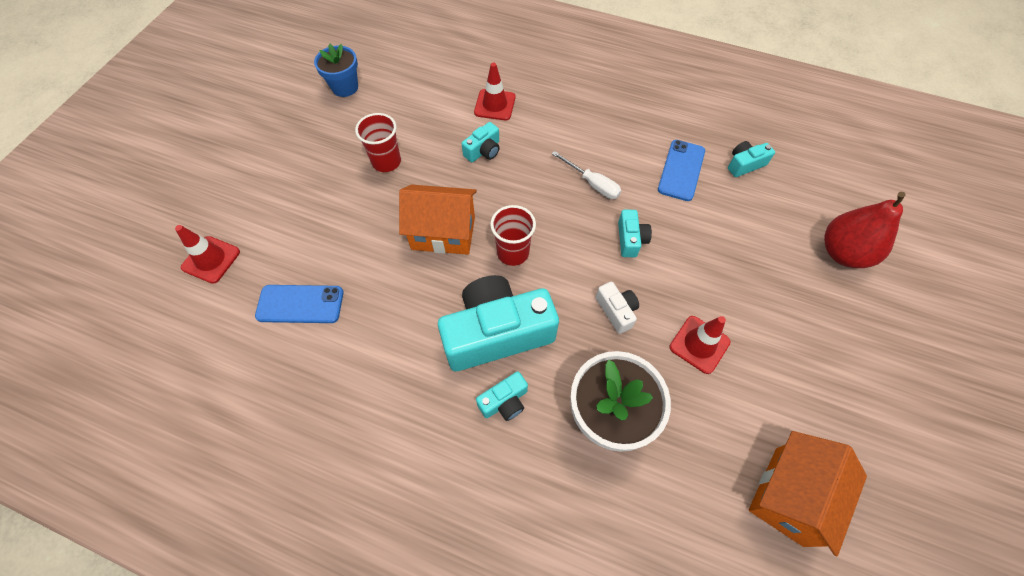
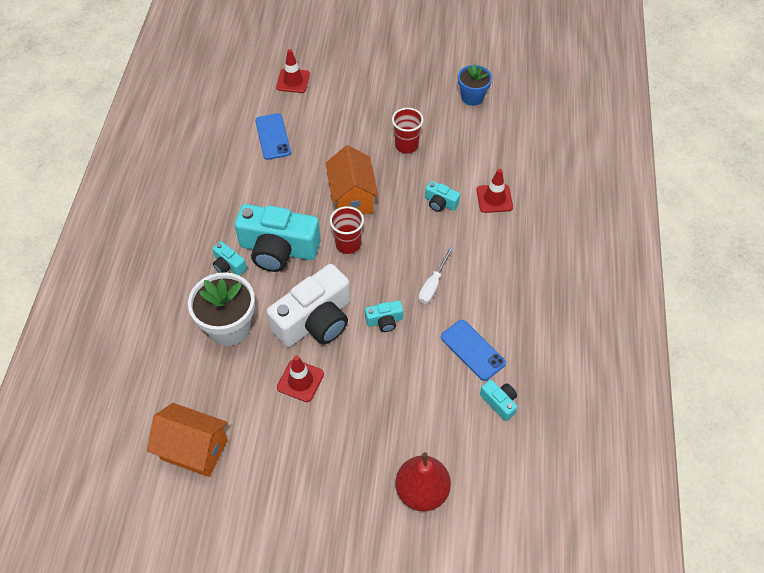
camera: 75 degrees right, 5 degrees down
(497, 333) = (278, 249): turquoise camera -> turquoise camera turned 135 degrees clockwise
(616, 311) = (315, 320): white camera -> white camera, size x2.26
(681, 170) = (472, 350): blue phone -> blue phone turned 45 degrees clockwise

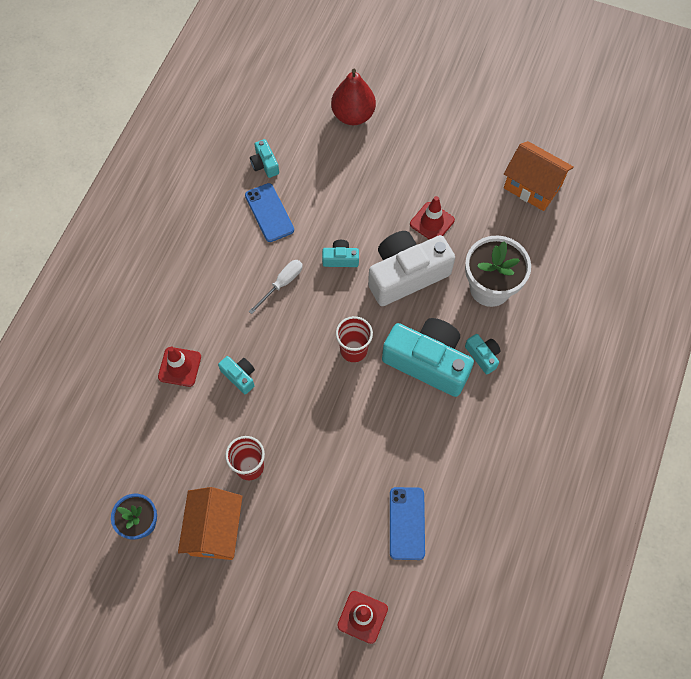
camera: 165 degrees left, 10 degrees up
(352, 197) = (333, 408): orange house -> orange house (215, 530)

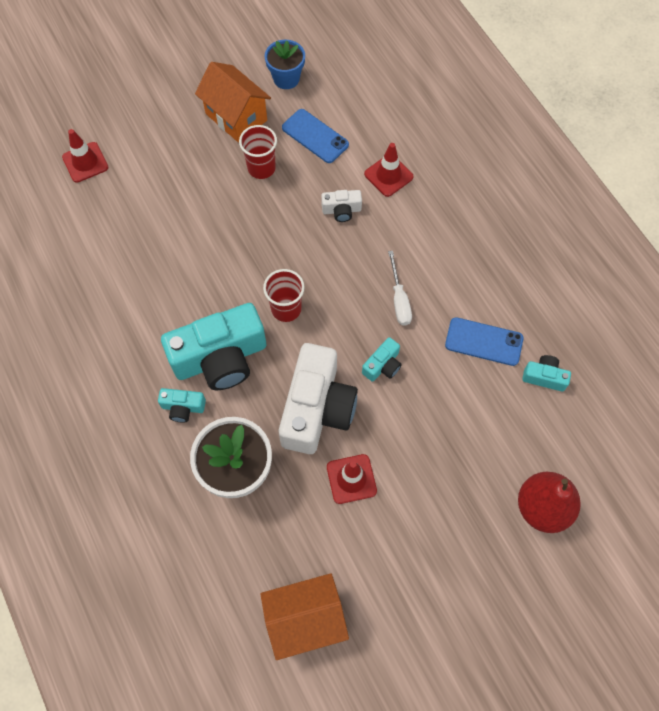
camera: 130 degrees right, 0 degrees up
(239, 376) = (341, 210): turquoise camera -> white camera
(407, 523) = (114, 238): blue phone -> blue phone (315, 136)

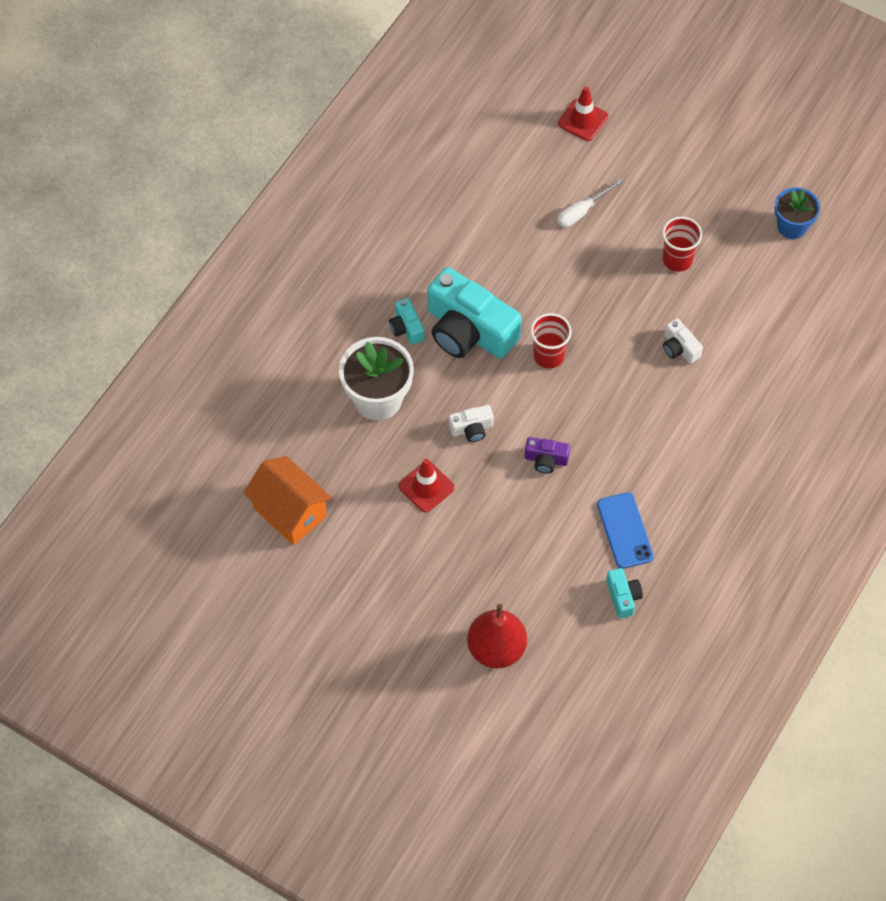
camera: 60 degrees right, 5 degrees down
(236, 117) = (717, 209): orange house -> none
(315, 136) = (744, 285): blue phone -> none
(317, 408) = (471, 429): white camera -> white camera, size x0.44
(383, 365) = (546, 459): turquoise camera -> purple camera
(388, 175) = (746, 368): red traffic cone -> none
(399, 299) = (620, 441): white screwdriver -> white screwdriver (582, 211)

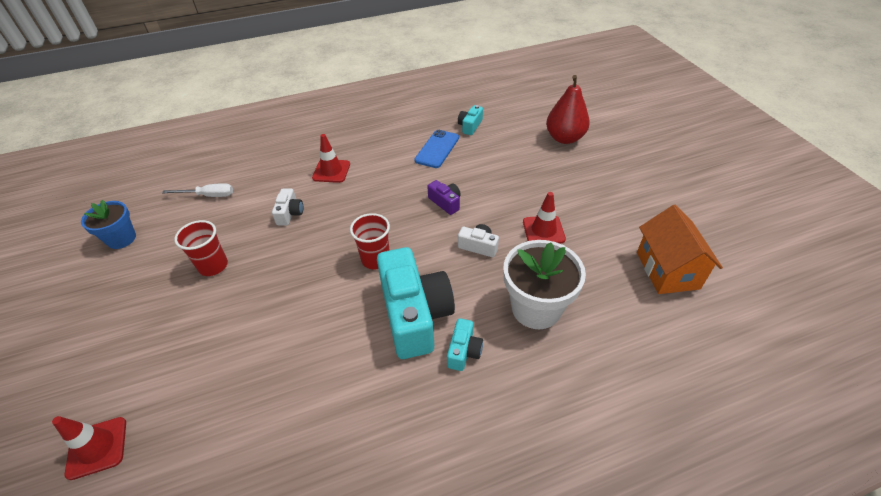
camera: 140 degrees left, 15 degrees down
(582, 211) = (219, 352): white screwdriver -> white screwdriver (208, 195)
(702, 422) = (331, 171): none -> red traffic cone

